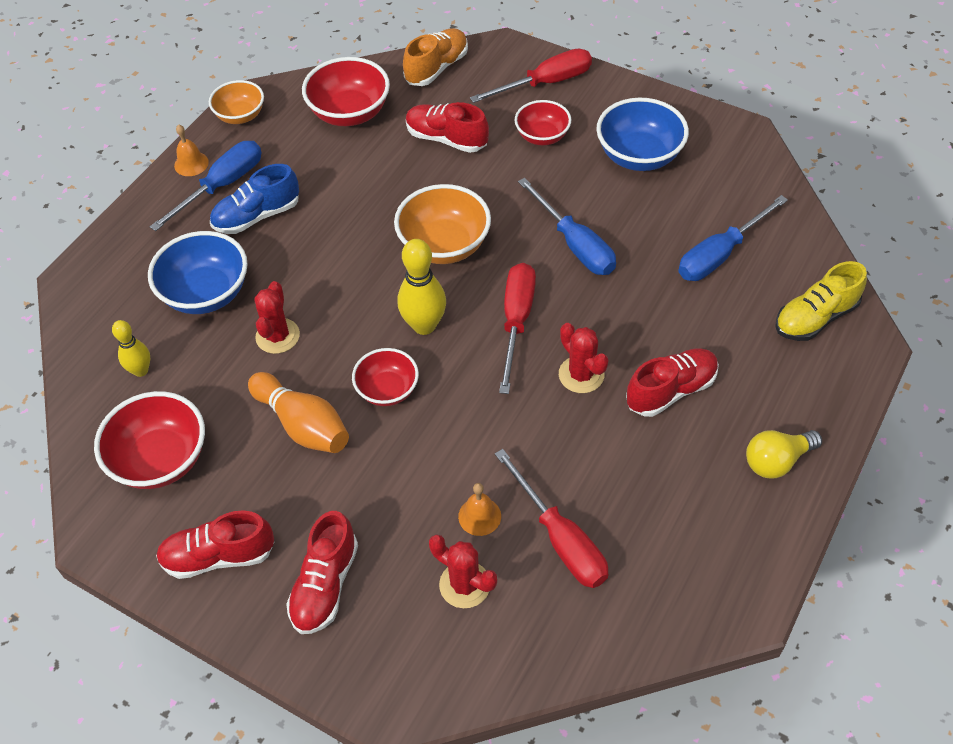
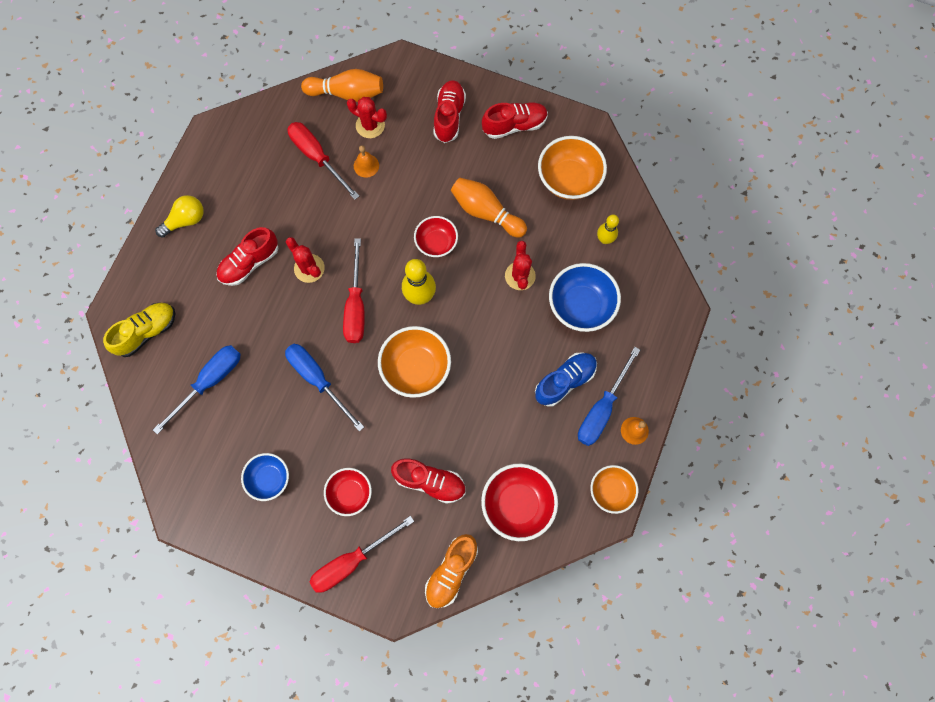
camera: 170 degrees right, 20 degrees up
(161, 459) = (569, 179): red bowl -> orange bowl
(499, 651) = (347, 93): none -> orange bowling pin
(639, 156) = (269, 478): blue bowl -> blue bowl, size x0.64

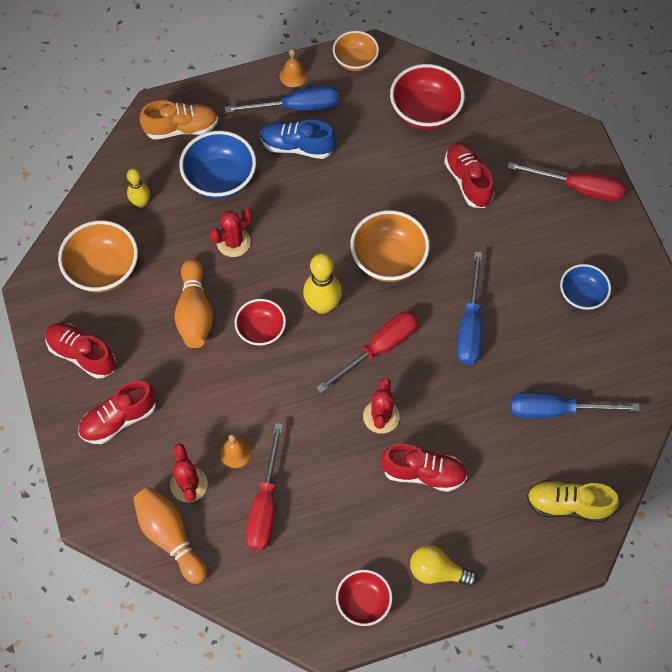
camera: 130 degrees left, 10 degrees down
(350, 493) = (532, 228): red bowl -> red bowl (363, 602)
(451, 571) = (517, 119): orange shoe -> orange shoe (181, 128)

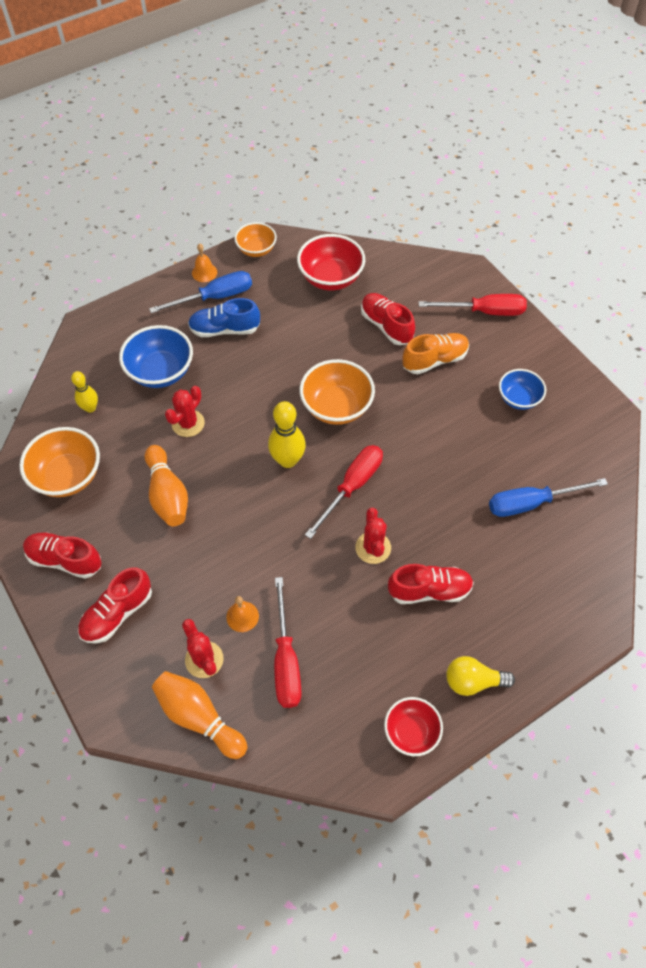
camera: 15 degrees left, 5 degrees down
(181, 128) = (113, 336): orange shoe -> orange shoe (434, 360)
(261, 330) = (236, 496): red bowl -> none
(470, 326) = (429, 447): blue screwdriver -> none
(568, 505) = (573, 586): yellow shoe -> none

